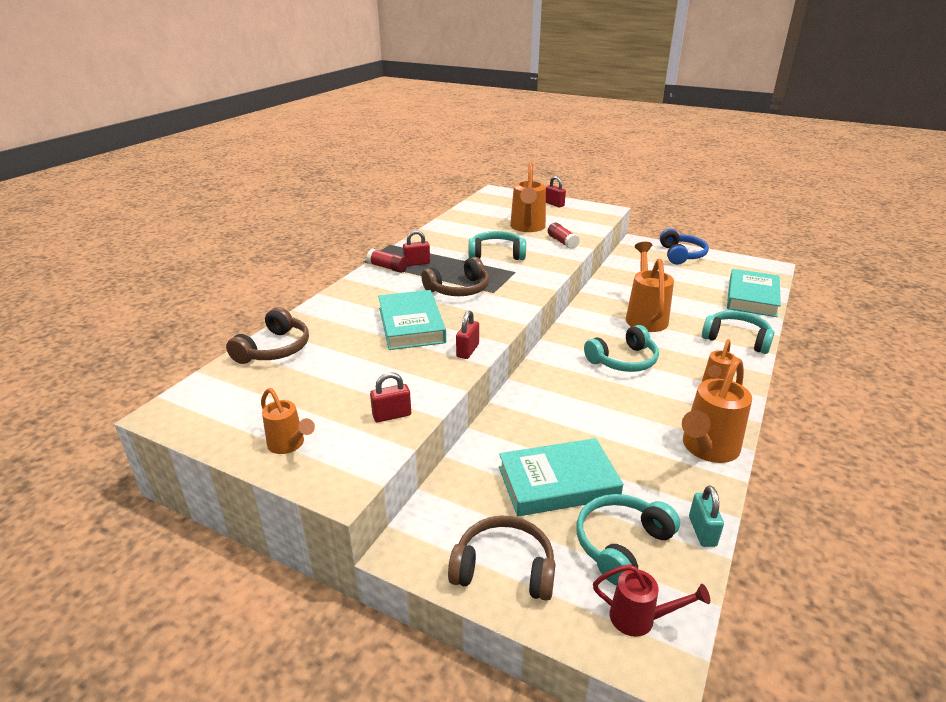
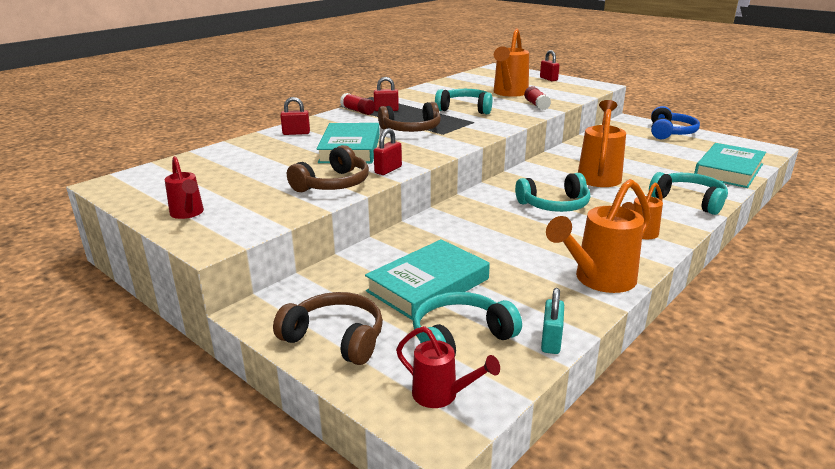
camera: 15 degrees right, 5 degrees down
(274, 349) = (222, 154): brown headphones -> brown headphones (333, 184)
(289, 445) = (188, 214): orange watering can -> red watering can
(392, 415) = (288, 205): red padlock -> red padlock (296, 133)
(558, 482) = (428, 285): turquoise book -> turquoise book turned 45 degrees counterclockwise

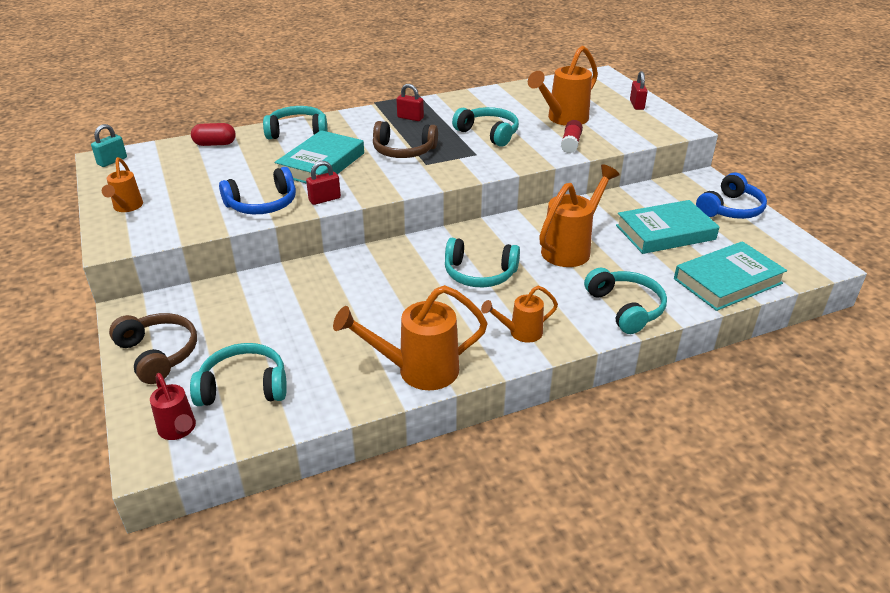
camera: 25 degrees right, 10 degrees up
(188, 214) = (126, 208): red watering can -> orange watering can
(223, 153) = (215, 144): none -> red capsule
(296, 133) = (297, 132): red padlock -> turquoise headphones
(333, 184) = (262, 204): brown headphones -> blue headphones
(358, 111) = (382, 113): red glue stick -> none
(428, 285) = (273, 327): turquoise book -> turquoise book (665, 232)
(551, 341) = (308, 415): turquoise padlock -> turquoise padlock (112, 161)

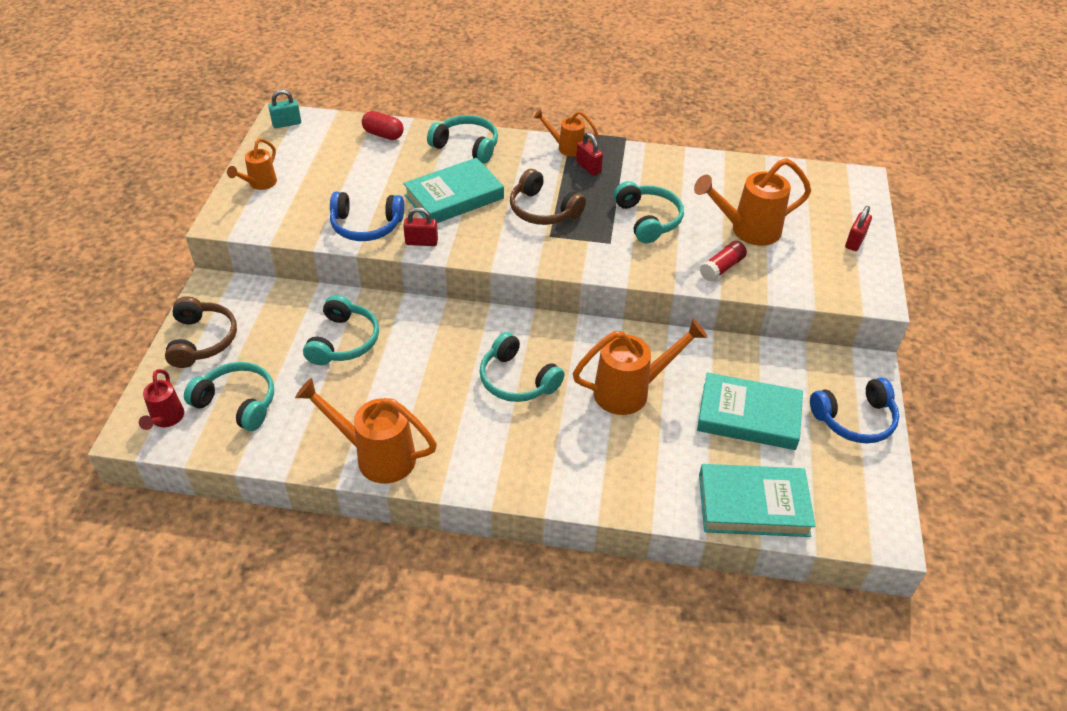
camera: 30 degrees right, 10 degrees up
(520, 333) = (494, 462): orange watering can -> orange watering can (566, 147)
(625, 308) = (616, 484): turquoise headphones -> turquoise headphones (343, 341)

